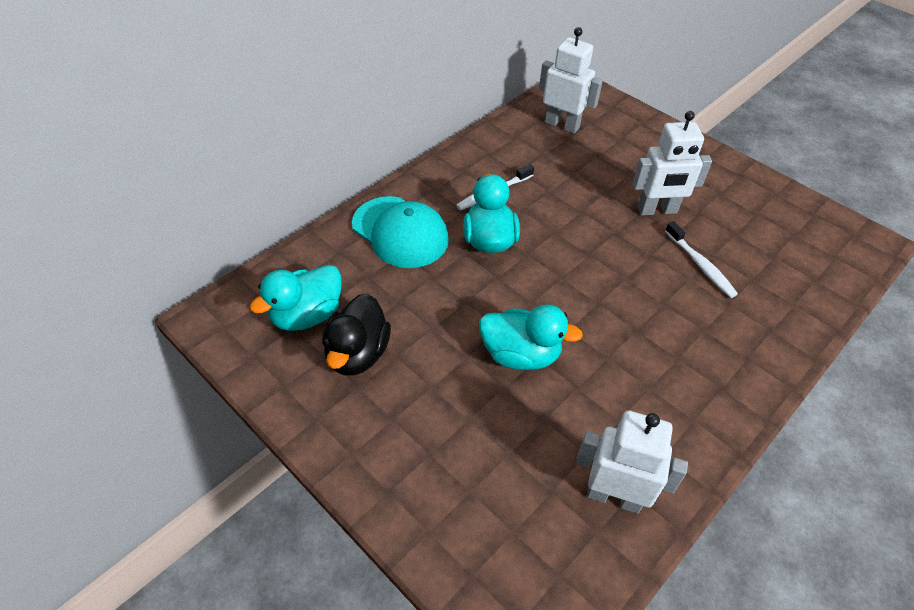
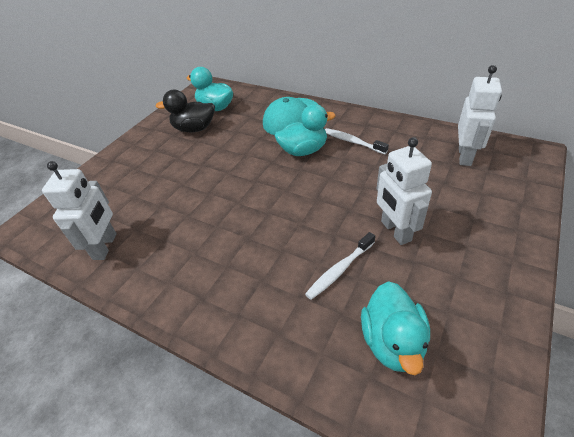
camera: 80 degrees right, 5 degrees down
(520, 354) = (208, 185): turquoise duck -> turquoise duck (392, 342)

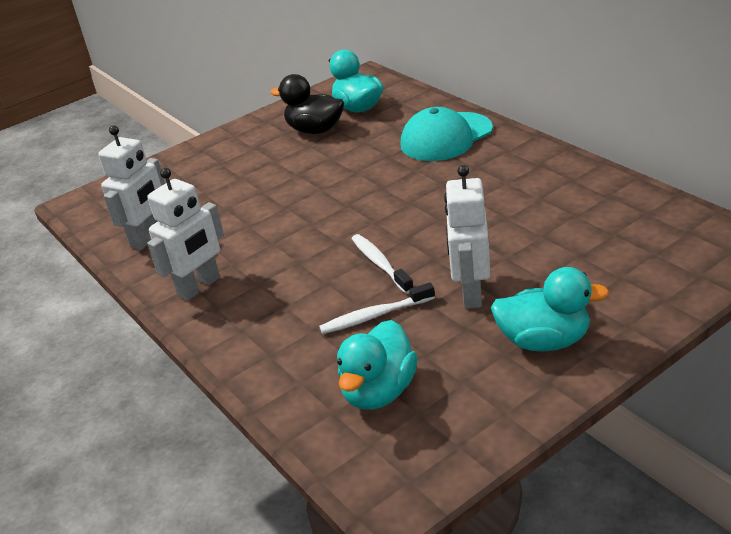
camera: 25 degrees right, 10 degrees down
(303, 151) = (430, 181): turquoise duck -> turquoise duck (544, 341)
(352, 142) = (502, 182): white toothbrush -> white toothbrush (380, 264)
(465, 156) = (641, 230): white robot -> white robot (199, 287)

